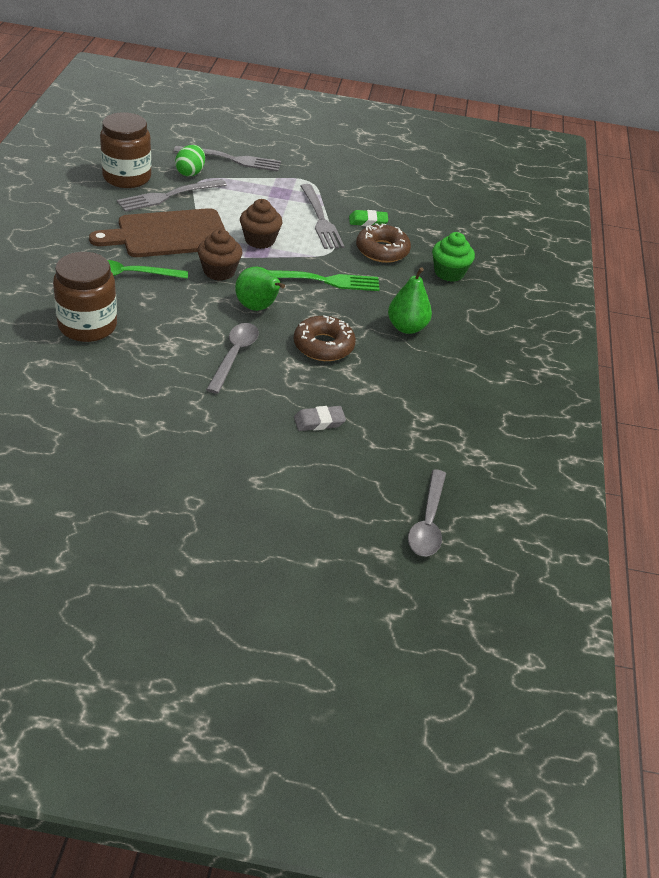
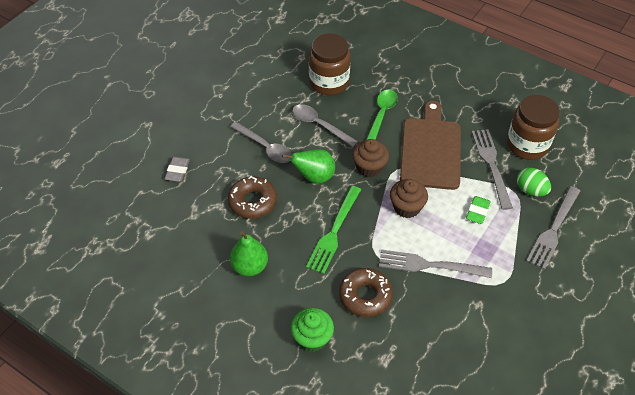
camera: 120 degrees right, 10 degrees up
(368, 221) = (417, 304): green eraser -> green eraser (477, 211)
(428, 522) = (62, 193): grey spoon -> grey spoon (319, 125)

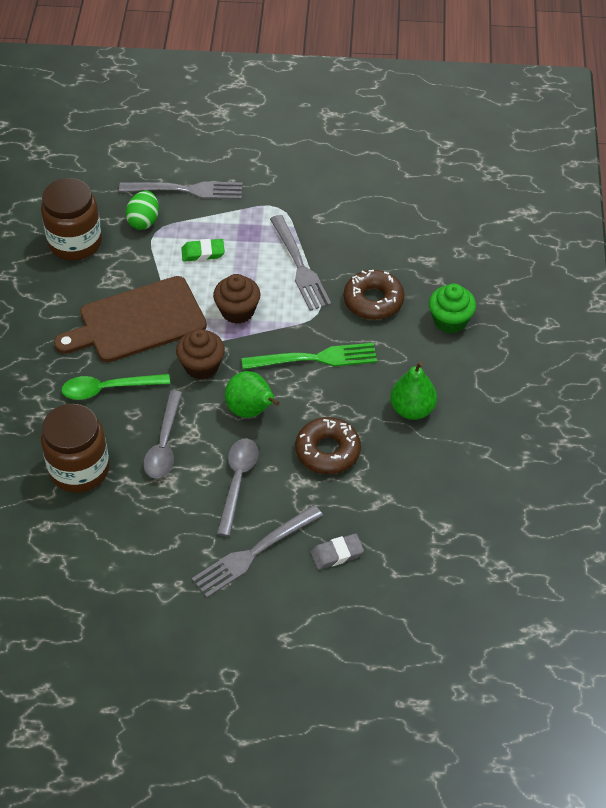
camera: 120 degrees left, 0 degrees up
(491, 165) = (127, 262): grey fork -> grey fork (254, 553)

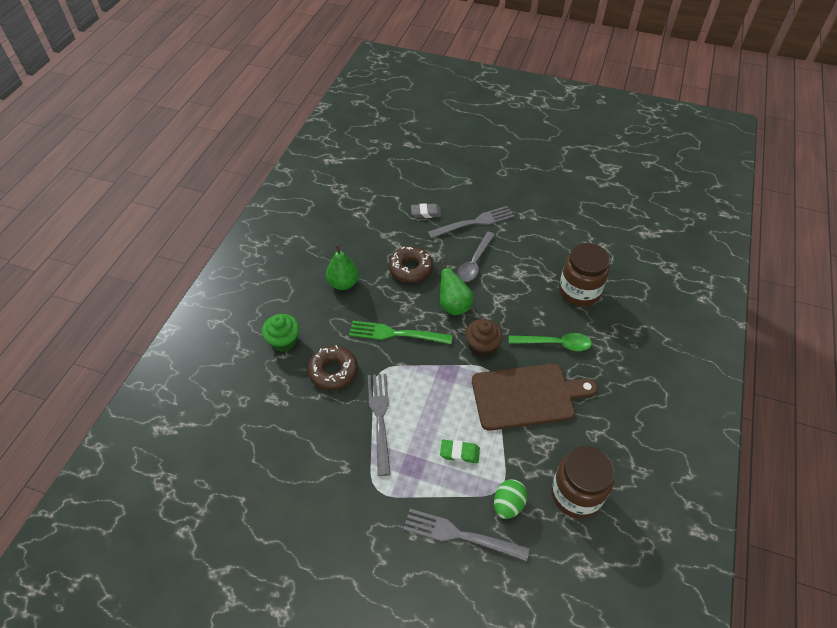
camera: 165 degrees left, 0 degrees up
(164, 444) = (519, 296): grey spoon -> none
(237, 311) = (443, 387): brown cupcake -> none

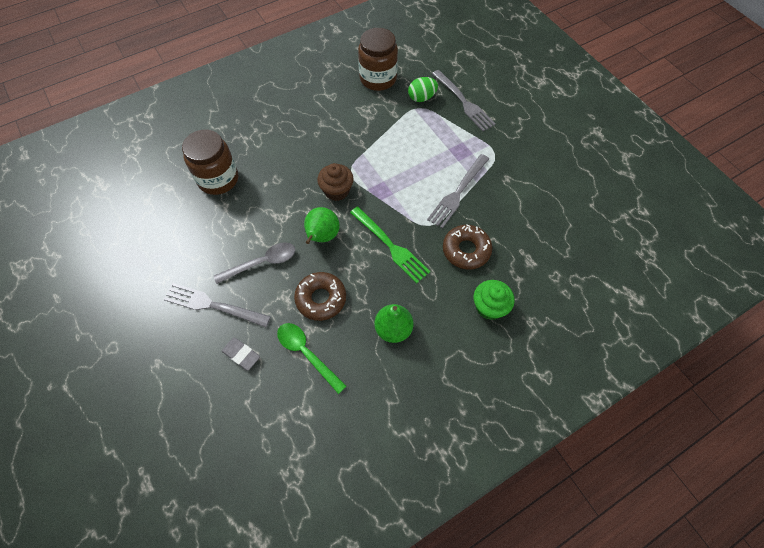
camera: 140 degrees left, 10 degrees up
(459, 453) = (423, 139): green eraser -> none
(527, 396) = (345, 140): brown cutting board -> none
(555, 344) = (285, 157): green spoon -> green spoon (306, 353)

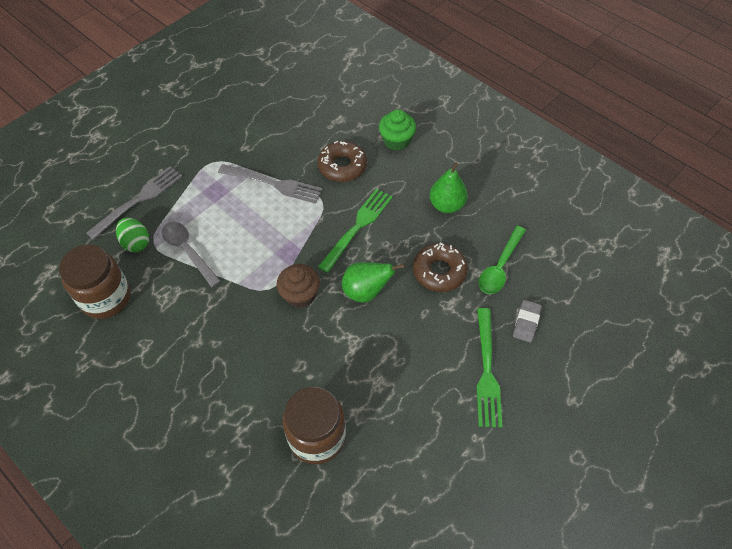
camera: 105 degrees left, 5 degrees down
(213, 305) = (487, 371): grey fork -> green fork
(262, 263) = (418, 340): grey spoon -> grey spoon (188, 251)

